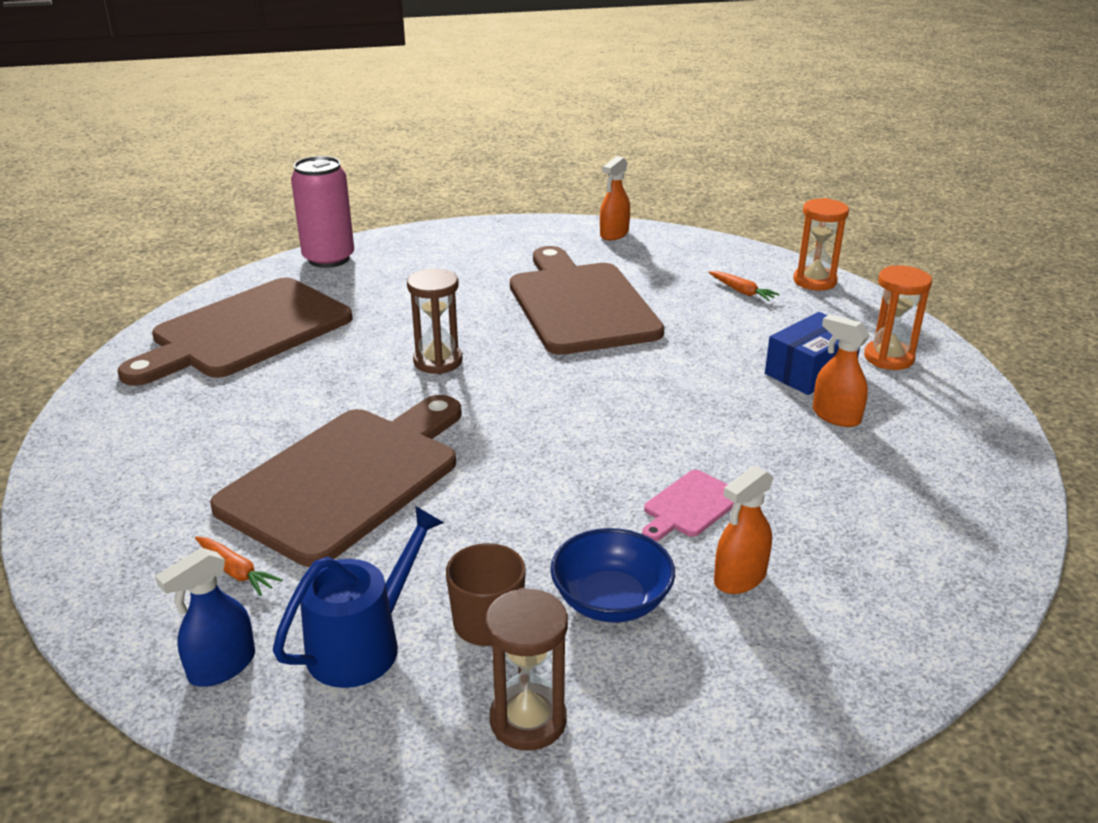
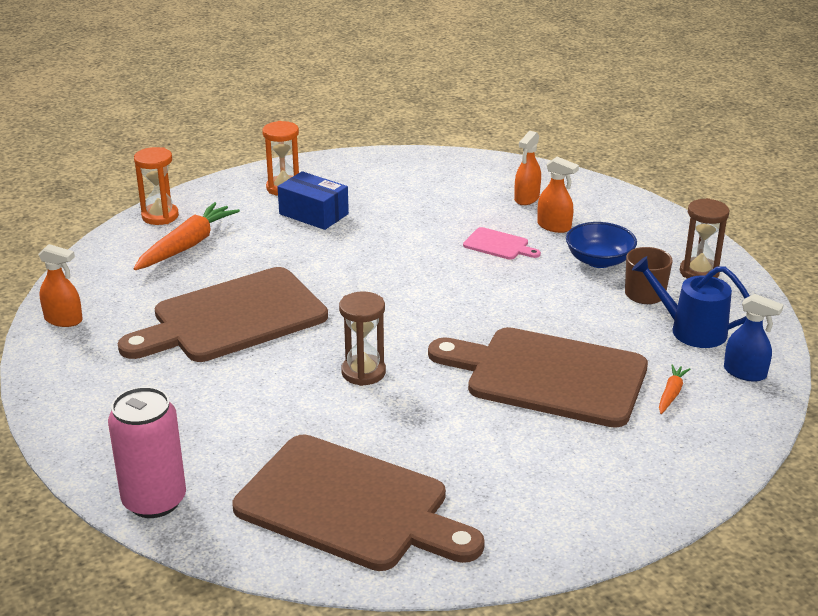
camera: 105 degrees left, 0 degrees up
(742, 291) = (187, 245): orange carrot -> orange carrot, size x2.04
(835, 416) = (371, 204): orange spray bottle -> orange spray bottle (526, 198)

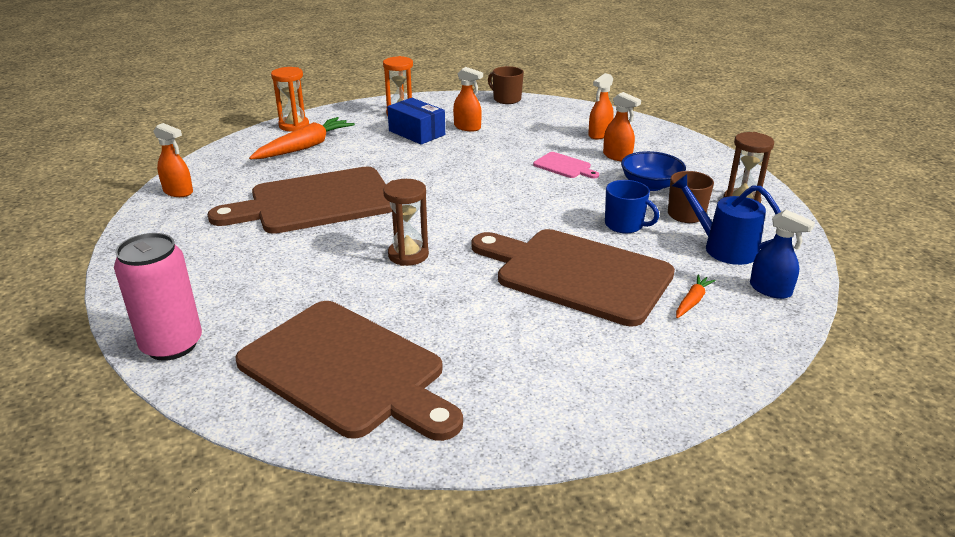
camera: 10 degrees right, 0 degrees up
(371, 201) = (467, 127): none -> orange spray bottle
(404, 157) = (506, 99): none -> brown mug
(583, 313) = (625, 225): none -> blue mug

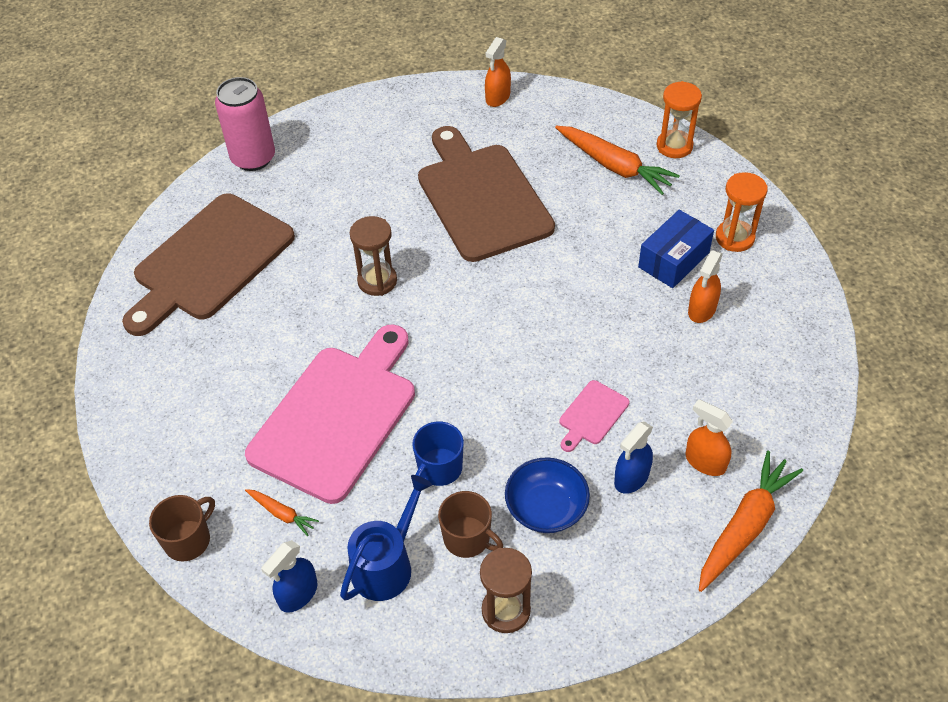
camera: 90 degrees right, 20 degrees up
(506, 99) = (819, 350): brown mug -> brown mug (188, 540)
(576, 274) = (337, 416): brown cutting board -> pink cutting board
(617, 156) = (631, 478): orange spray bottle -> blue spray bottle
(646, 127) = (745, 526): none -> orange carrot

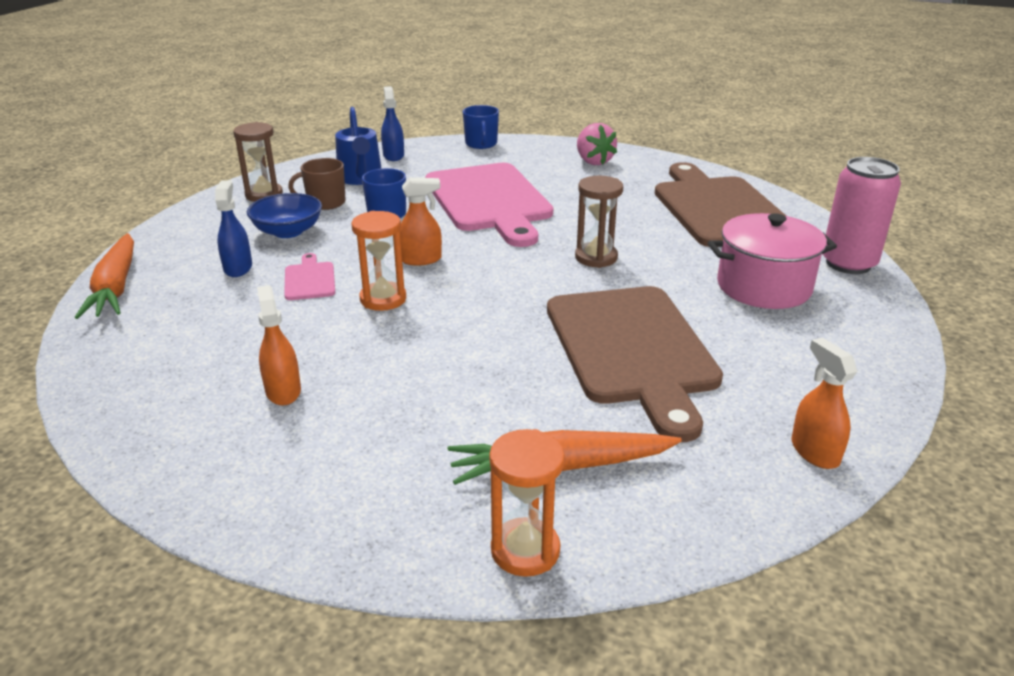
camera: 130 degrees right, 20 degrees down
(162, 406) = (593, 161): none -> pink strawberry
(188, 540) = (481, 144): brown mug -> blue mug
(282, 514) = (450, 166): orange carrot -> none
(334, 181) = (763, 287): none -> pink pot
(481, 197) = (632, 350): brown cutting board -> brown cutting board turned 60 degrees clockwise
(673, 260) = (363, 415): blue box -> none
(705, 462) = (181, 301): orange spray bottle -> orange spray bottle (421, 259)
(734, 238) = (312, 482): orange hourglass -> orange hourglass (383, 299)

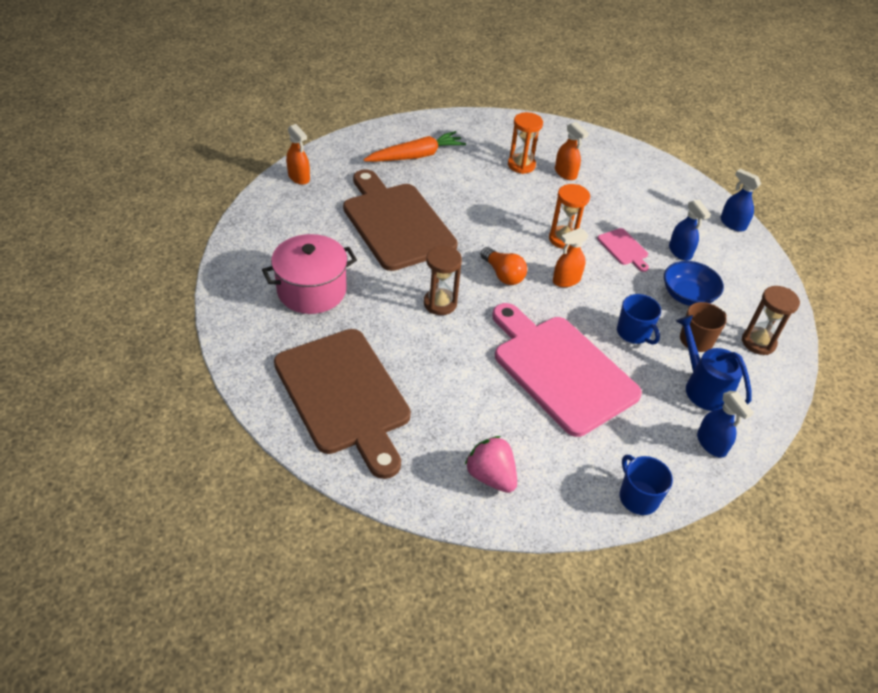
camera: 160 degrees right, 15 degrees up
(116, 287) = (732, 224): orange carrot -> blue spray bottle
(499, 273) = (503, 274): none -> orange light bulb
(525, 550) = (419, 126): orange hourglass -> orange hourglass (521, 165)
(848, 263) = (240, 329): pink can -> none

